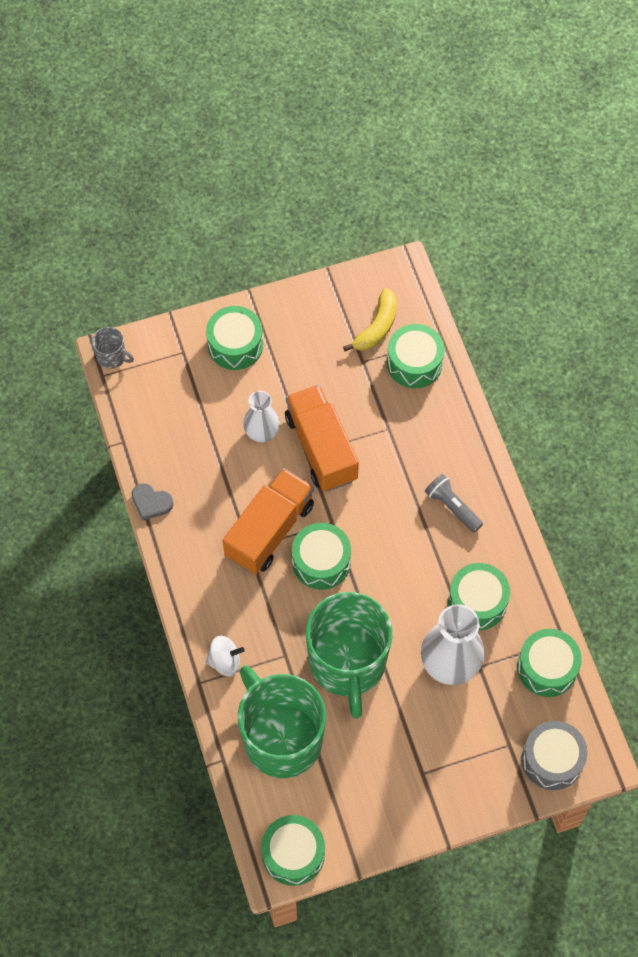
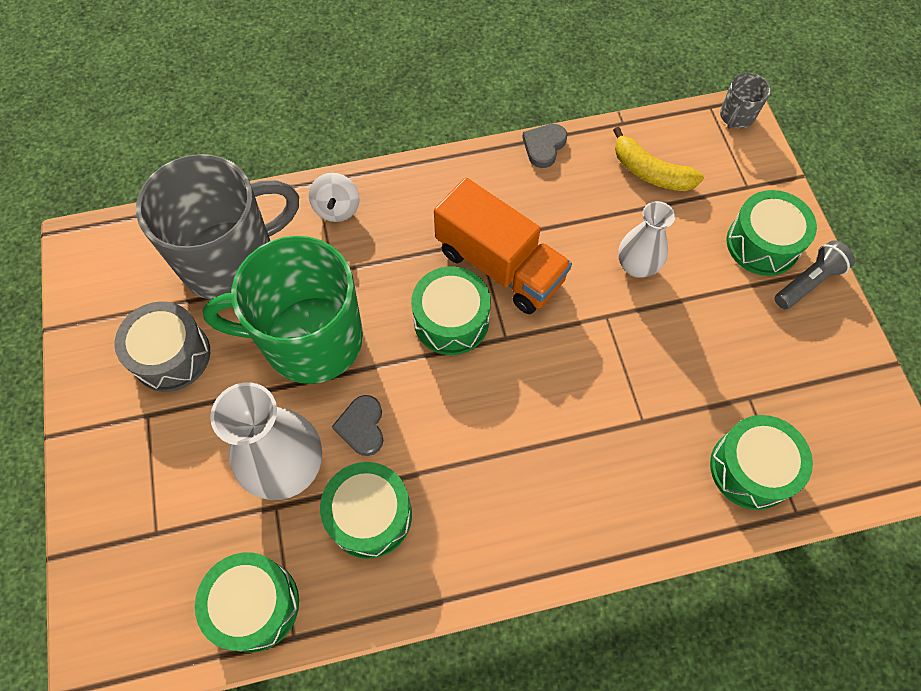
camera: 95 degrees right, 0 degrees up
(281, 738) = (231, 260): green mug -> grey mug
(293, 854) = (91, 262): green drum -> none
(321, 448) = (614, 333): orange truck -> none
(377, 327) = (807, 421): yellow banana -> yellow banana (650, 172)
(414, 616) = (362, 427): none -> grey heart
(452, 507) = (518, 497): grey flashlight -> grey flashlight (808, 282)
(552, 760) = (119, 592): grey drum -> grey drum (171, 355)

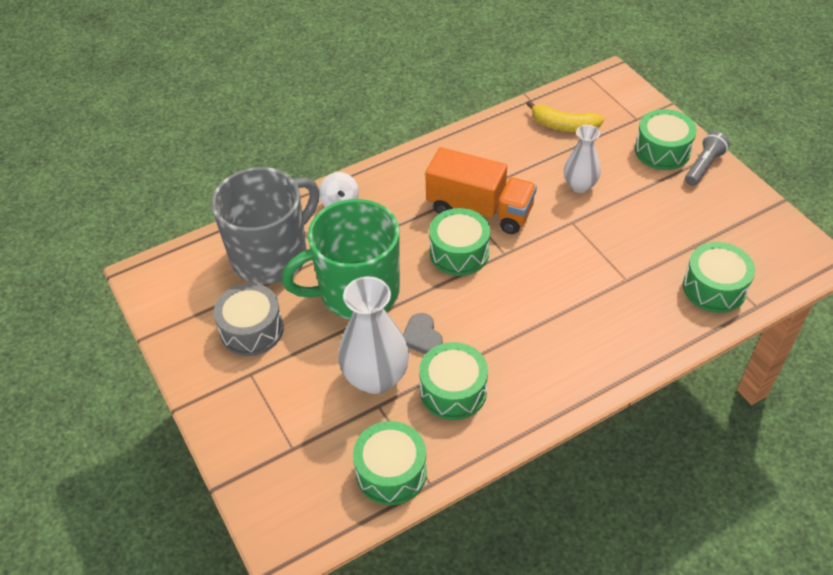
camera: 15 degrees left, 15 degrees down
(544, 146) = (479, 127): grey heart -> none
(736, 116) = (609, 78): grey mug -> none

